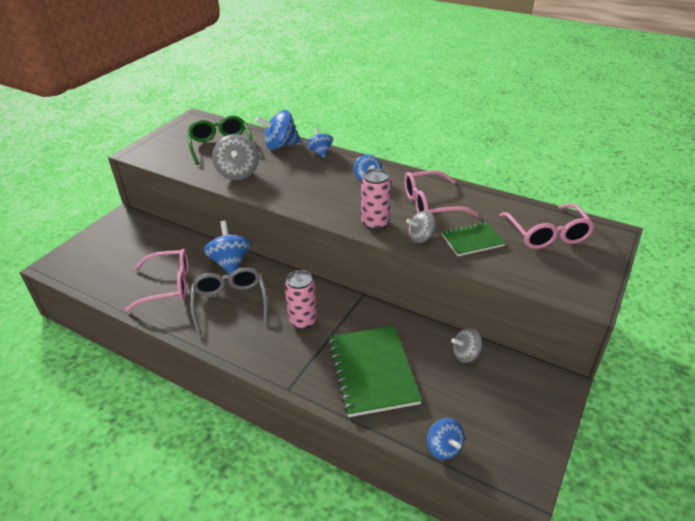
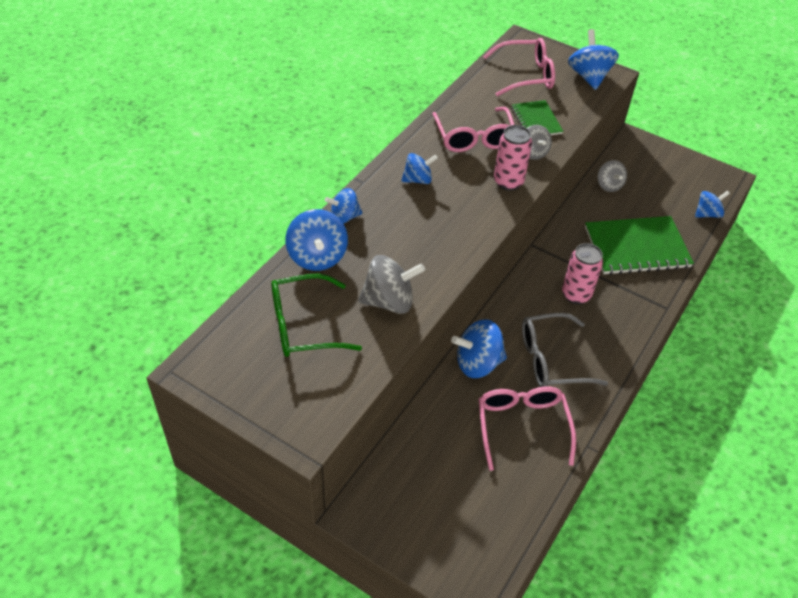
camera: 90 degrees left, 10 degrees up
(573, 280) = (589, 76): none -> blue spinning top

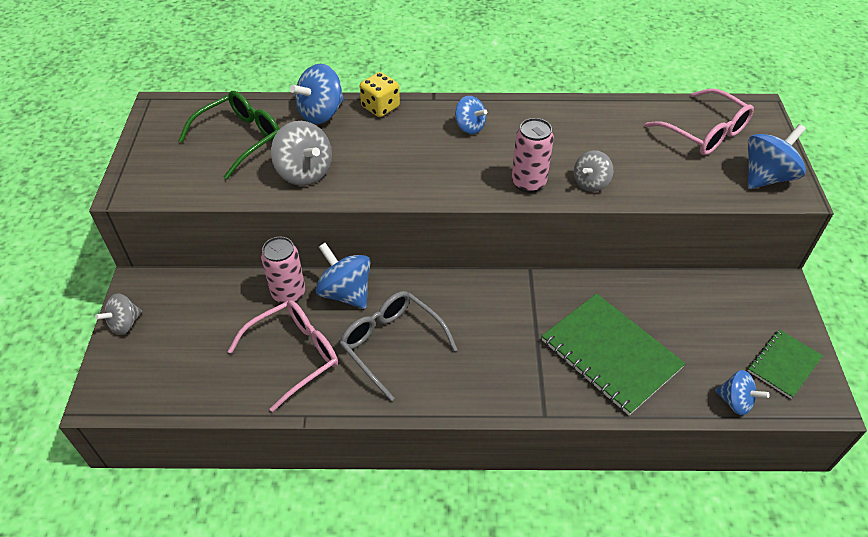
camera: 60 degrees right, 0 degrees up
(303, 325) = (240, 139): green glasses -> green glasses turned 90 degrees clockwise
(344, 217) = (380, 107): blue spinning top -> yellow dice
(474, 138) = (565, 137): pink glasses -> none
(536, 120) = (642, 166): green notebook -> green notebook (783, 364)
(576, 295) = (493, 329): pink can -> pink can (288, 293)
(609, 185) = (681, 294): grey spinning top -> grey spinning top (125, 323)

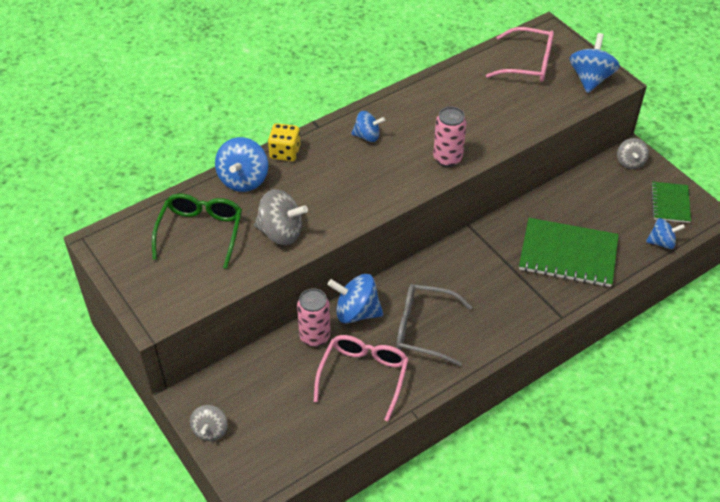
camera: 35 degrees left, 0 degrees up
(590, 183) = (488, 138): grey spinning top -> grey spinning top (630, 162)

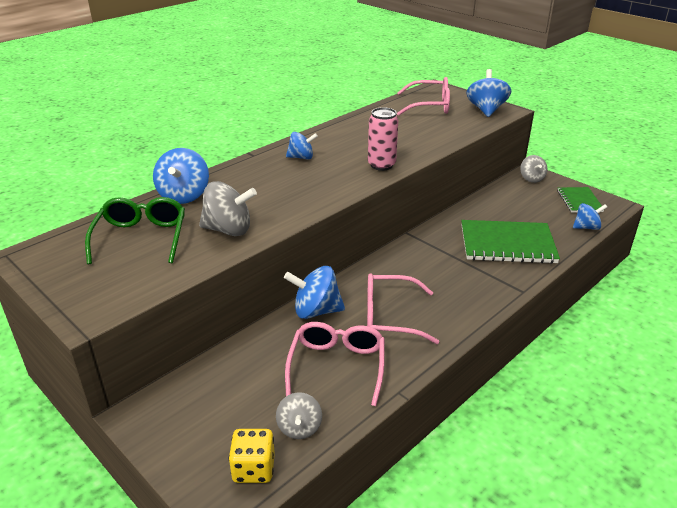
camera: 10 degrees left, 15 degrees down
(210, 430) = (165, 445): grey spinning top -> grey spinning top (299, 428)
(285, 152) = (223, 174): yellow dice -> yellow dice (254, 468)
(315, 337) = (276, 337): pink can -> none
(423, 329) = (389, 317): grey glasses -> pink glasses

